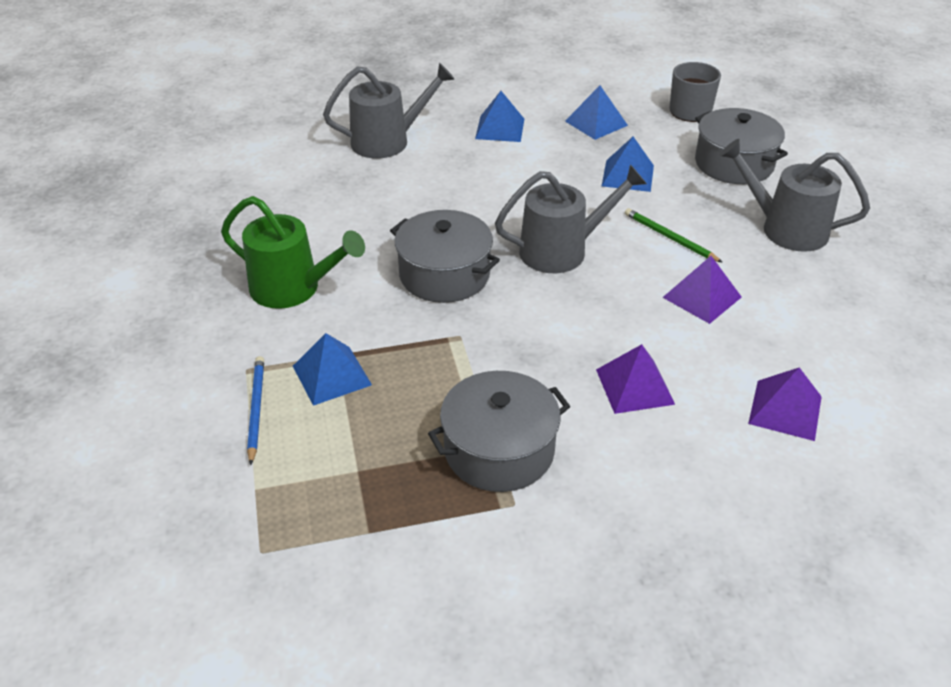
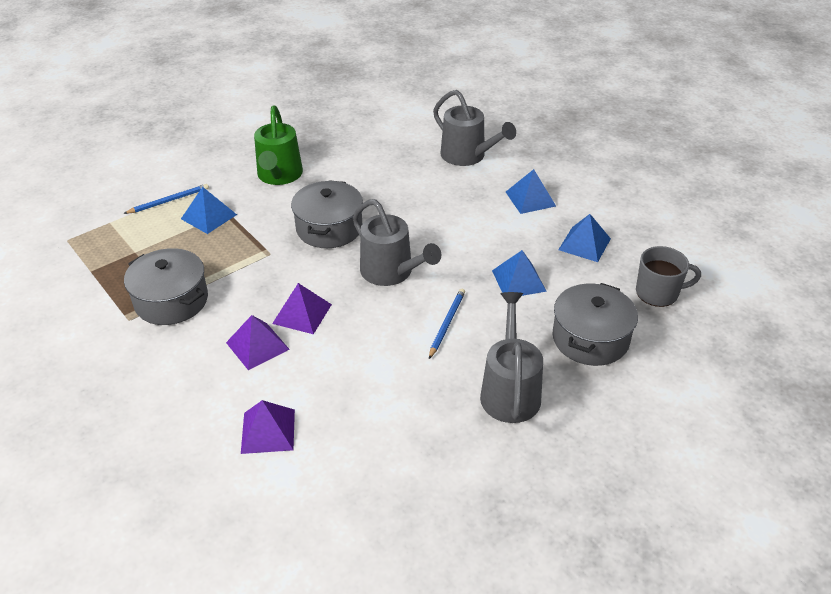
camera: 65 degrees right, 0 degrees up
(669, 237) = (447, 323): green pencil -> blue pencil
(702, 297) = (379, 358): purple pyramid -> purple pyramid (302, 314)

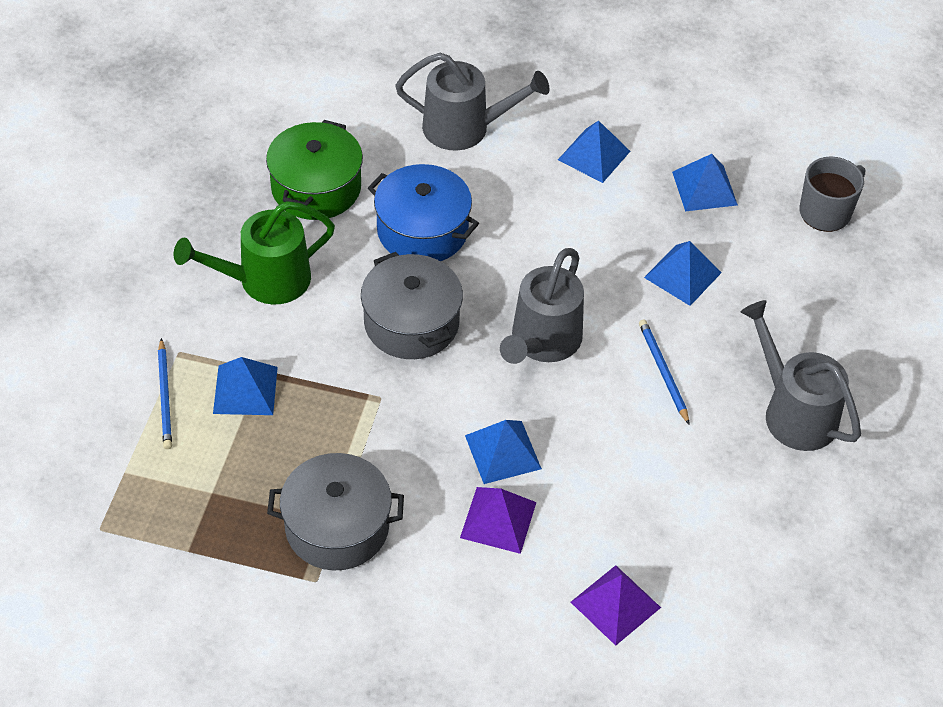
camera: 40 degrees left, 10 degrees up
(169, 201) = (165, 397): blue pencil -> blue pencil turned 150 degrees clockwise
(279, 175) = (265, 280): green watering can -> green watering can turned 105 degrees clockwise
(302, 314) = (503, 452): purple pyramid -> blue pyramid
(355, 148) = (316, 187): none -> green pot
(387, 190) = (422, 230): none -> blue pot
(391, 272) = (542, 342): grey watering can -> grey watering can turned 105 degrees clockwise
(590, 339) = (812, 306): grey pot -> none

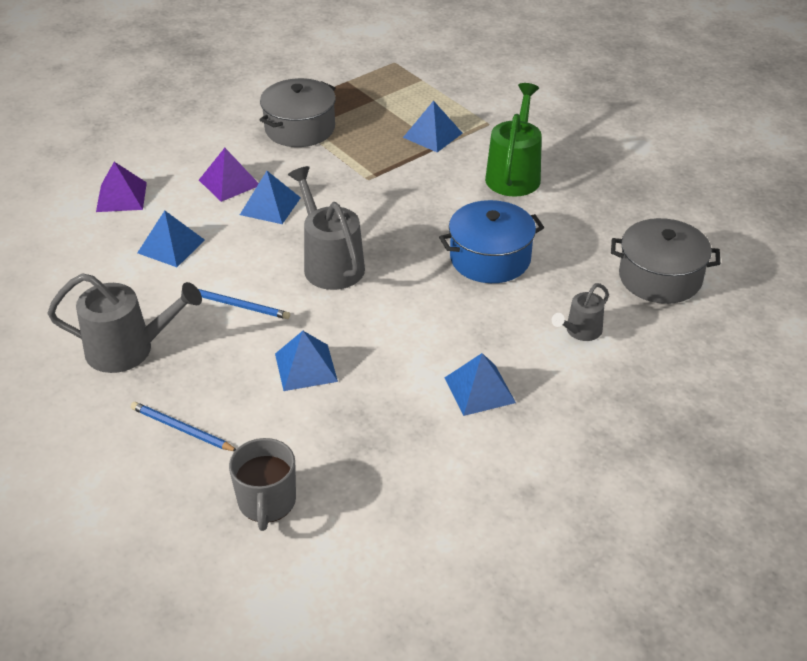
camera: 130 degrees right, 10 degrees down
(165, 397) = (460, 108): blue pencil -> blue pencil (182, 429)
(316, 187) = (582, 229): green pot -> none
(411, 323) = (412, 216): grey pot -> grey pot (660, 278)
(464, 128) = (580, 331): grey watering can -> grey watering can, size x0.56
(704, 188) = (376, 437): blue pyramid -> blue pyramid (171, 246)

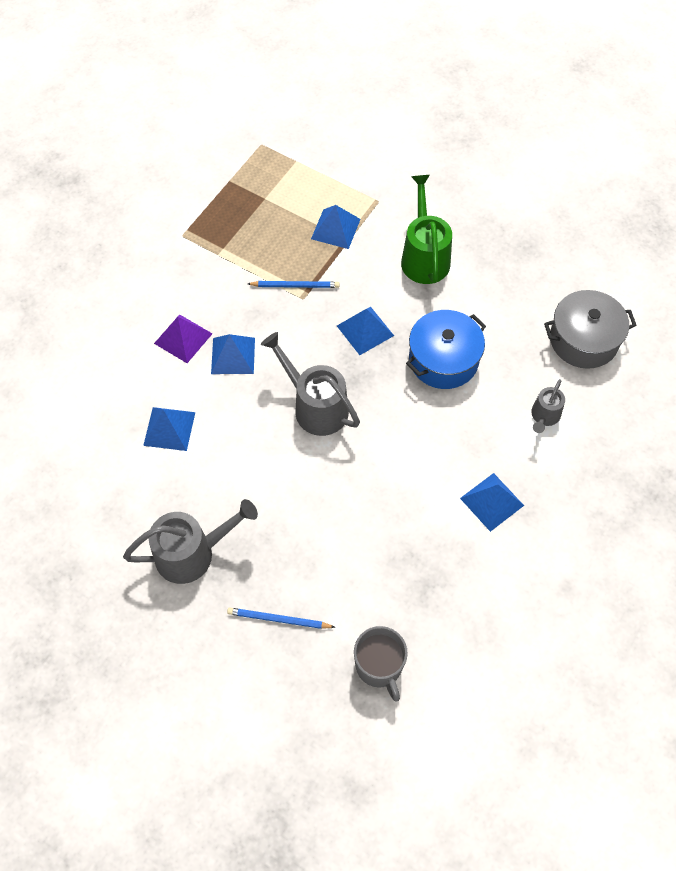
camera: 20 degrees left, 20 degrees up
(121, 197) = (94, 384): purple pyramid -> none
(239, 305) = (261, 476): blue pencil -> blue pencil (295, 286)
(300, 128) = (214, 253): grey pot -> none
(306, 367) = (347, 523): blue pyramid -> blue pyramid (365, 330)

